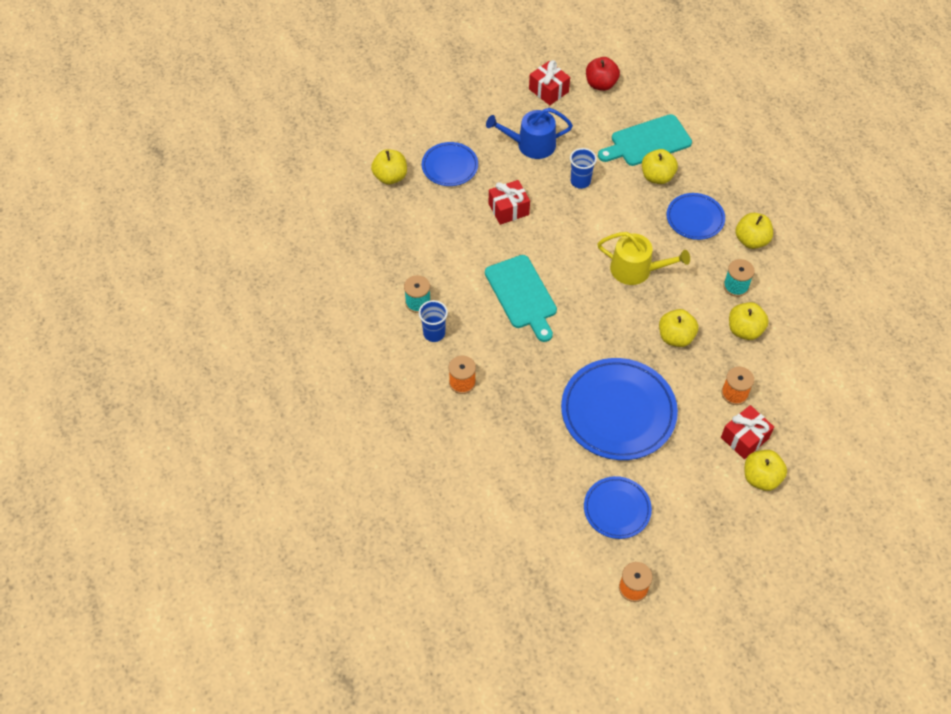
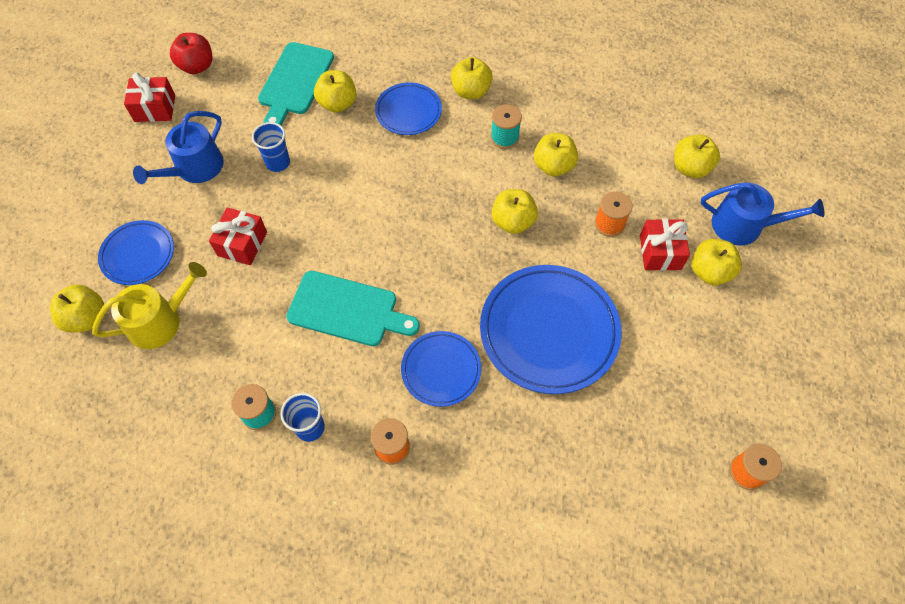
camera: 50 degrees left, 5 degrees up
(617, 509) = (651, 417): blue plate -> blue plate (441, 370)
(636, 270) = (415, 195): yellow watering can -> yellow watering can (160, 321)
(823, 476) = (743, 225): none -> blue watering can
(836, 413) = (690, 168): none -> yellow apple

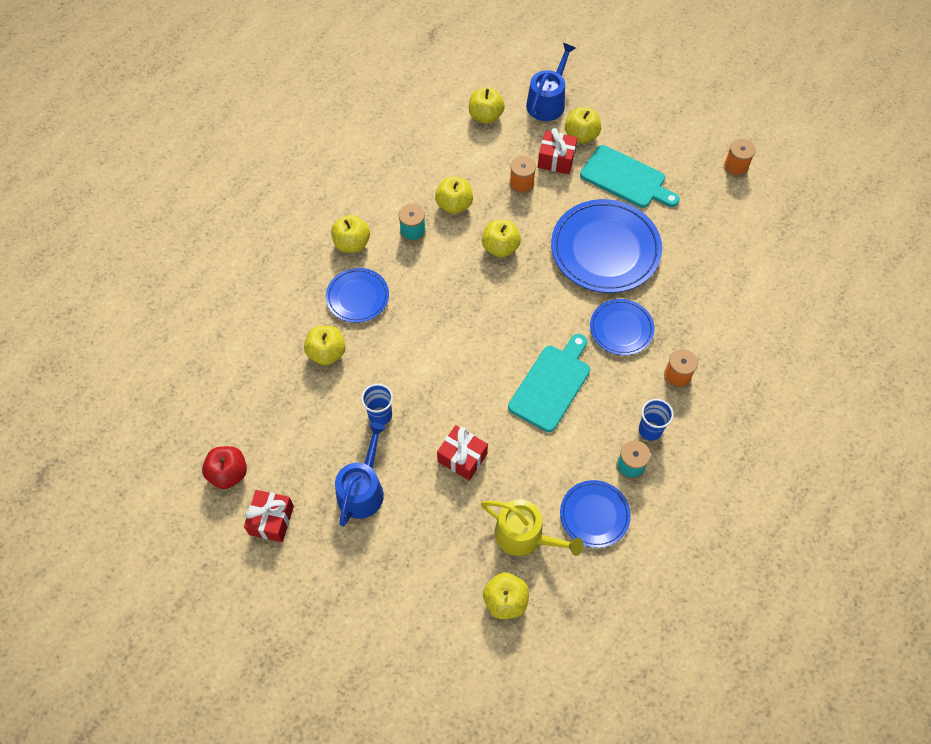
camera: 75 degrees left, 0 degrees up
(138, 254) = (448, 550): blue plate -> blue plate (594, 515)
(160, 321) = (525, 536): yellow watering can -> yellow watering can turned 135 degrees clockwise
(195, 168) = (362, 489): blue watering can -> blue watering can turned 120 degrees counterclockwise
(295, 82) = (285, 385): turquoise cutting board -> turquoise cutting board (626, 179)

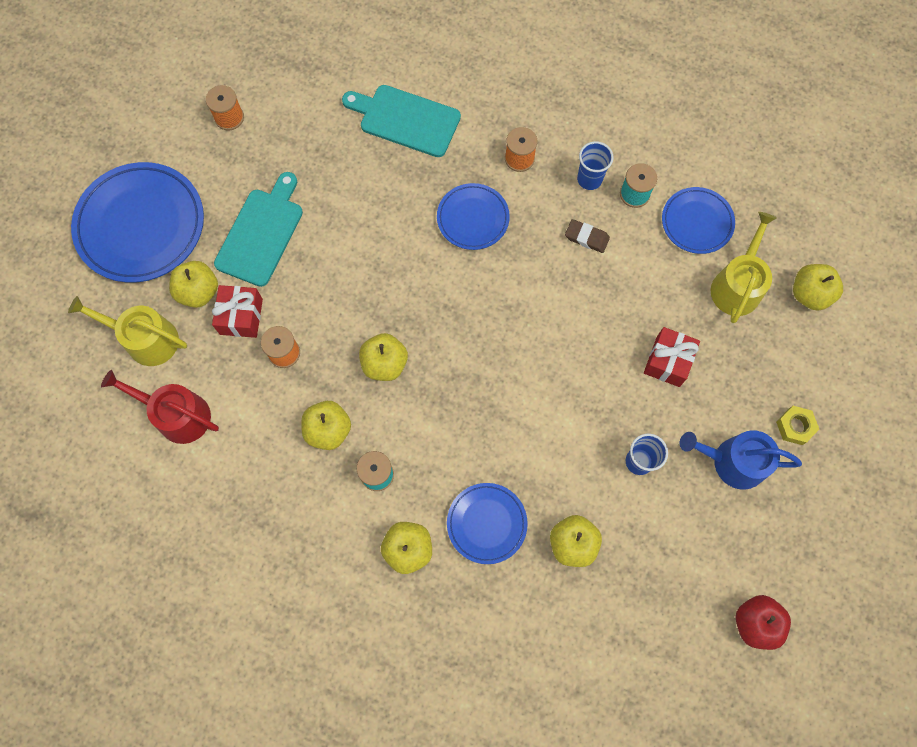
camera: 100 degrees left, 10 degrees up
(271, 520) = (796, 555): red gift -> none
(381, 551) = (795, 426): none -> yellow nut
(485, 116) = (177, 415): yellow apple -> red watering can
(548, 102) = (146, 339): blue watering can -> yellow watering can
(551, 385) = (558, 281): turquoise cutting board -> turquoise cutting board (406, 119)
(591, 416) = (586, 238): none -> brown eraser
(605, 249) = (368, 246): blue plate -> blue plate (141, 225)

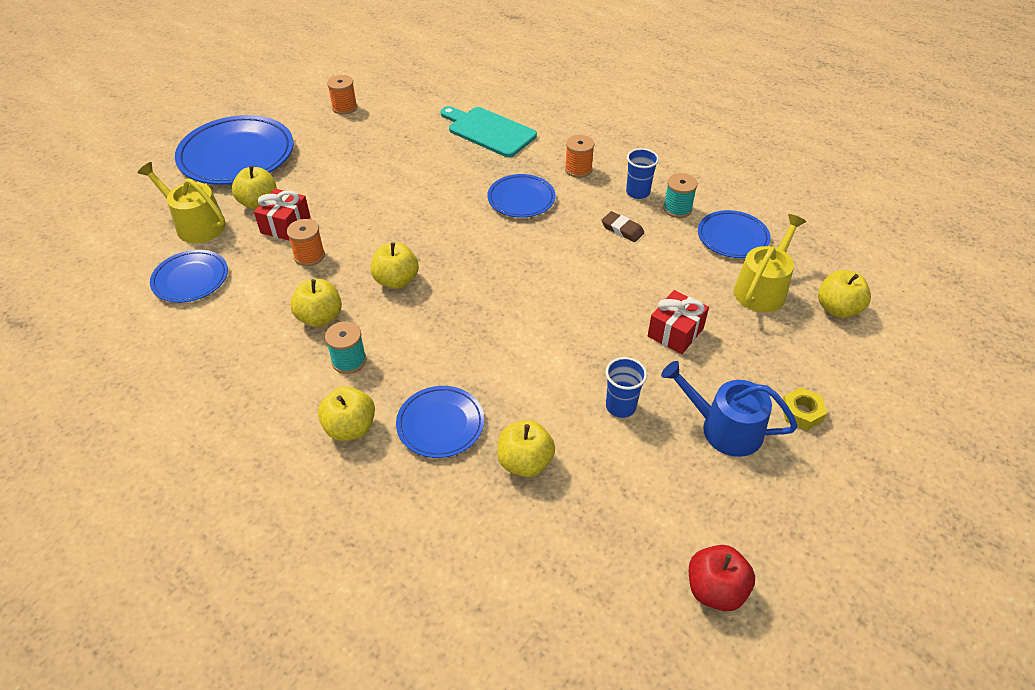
camera: 15 degrees right, 25 degrees down
(177, 415) = (190, 279): red watering can -> blue plate
(261, 233) = (332, 177): turquoise cutting board -> none

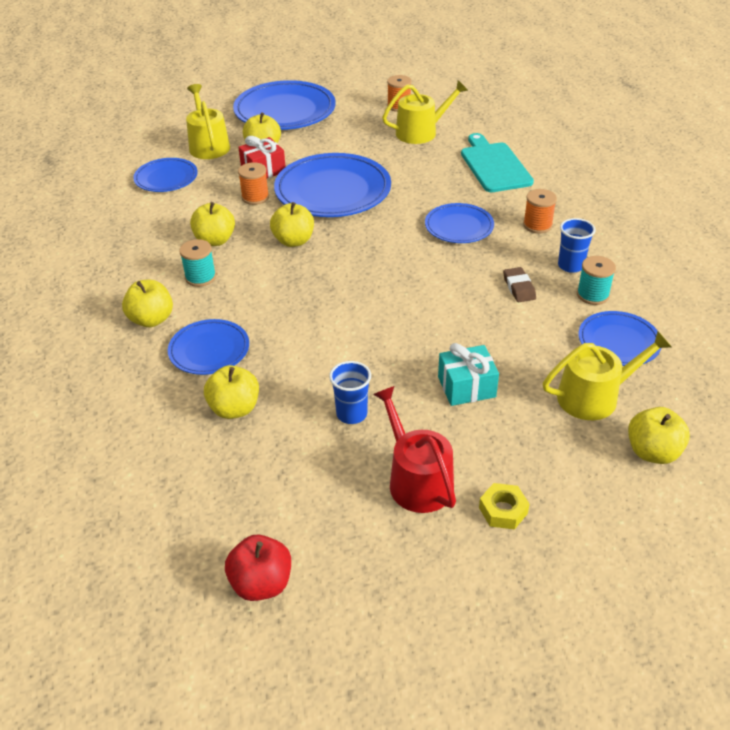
camera: 40 degrees right, 5 degrees down
(377, 216) = (333, 191): none -> blue plate
(393, 125) = (421, 132): none -> yellow watering can
(675, 332) = (466, 387): red gift -> turquoise gift
(724, 428) = (416, 479): blue watering can -> red watering can

